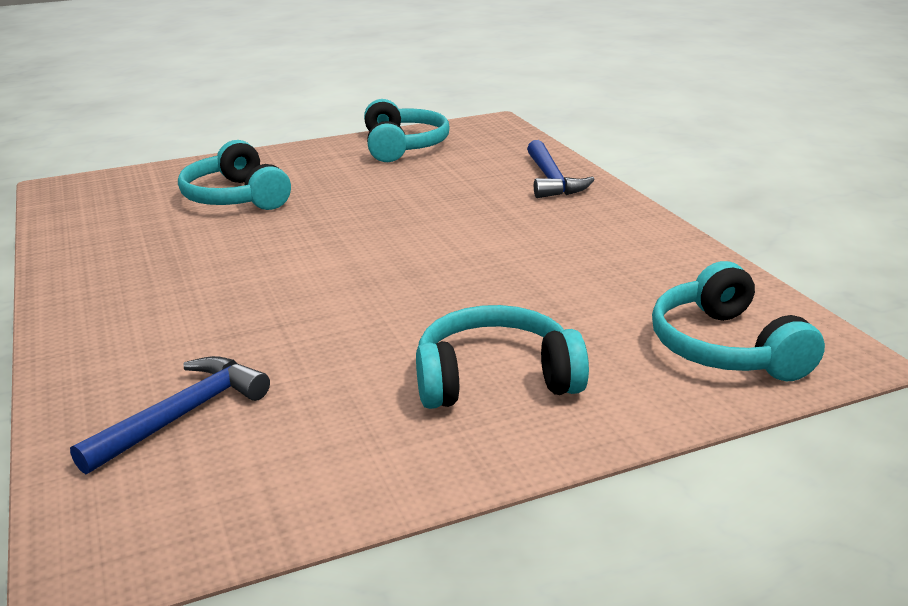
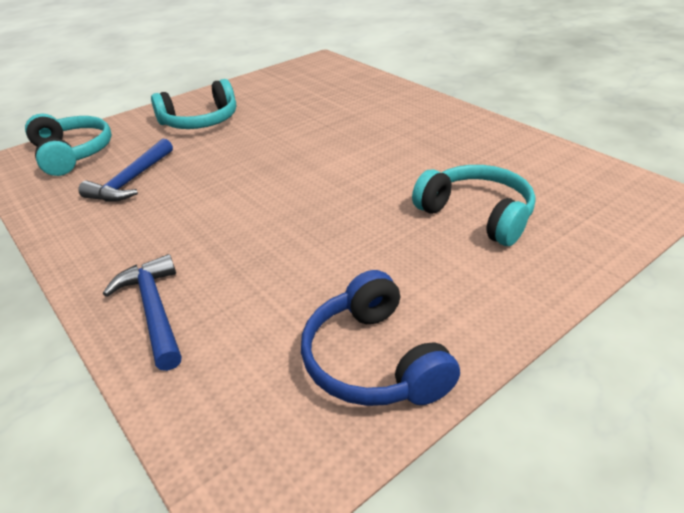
camera: 165 degrees right, 10 degrees up
(182, 415) = (334, 88): blue hammer -> blue hammer (131, 181)
(403, 146) = (373, 360): turquoise headphones -> blue headphones

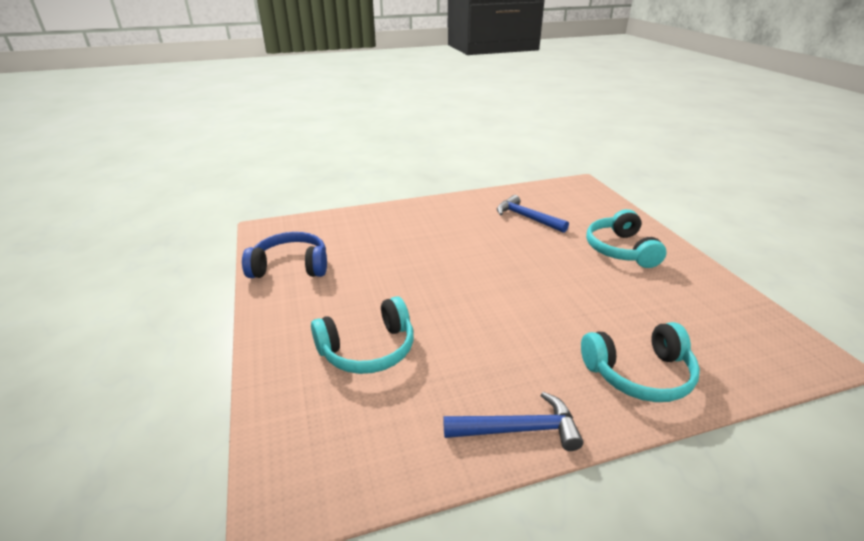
camera: 110 degrees right, 5 degrees down
(72, 154) = (580, 200): turquoise headphones -> turquoise headphones (639, 374)
(154, 310) = (386, 218): blue hammer -> blue hammer (519, 429)

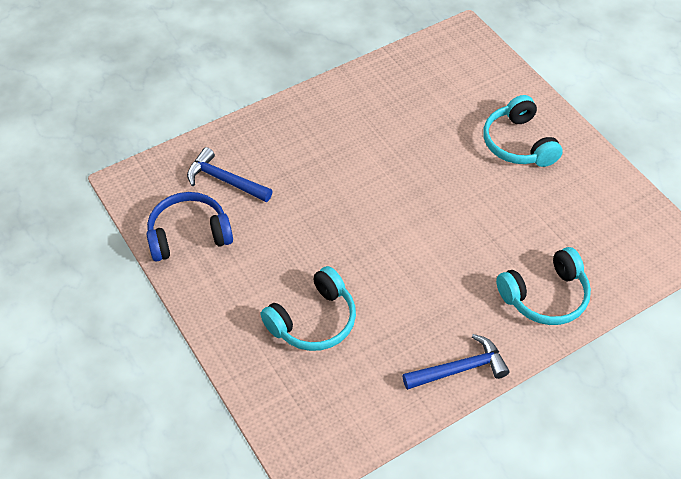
camera: 15 degrees left, 20 degrees up
(527, 218) = (414, 108): blue hammer -> blue hammer (225, 180)

